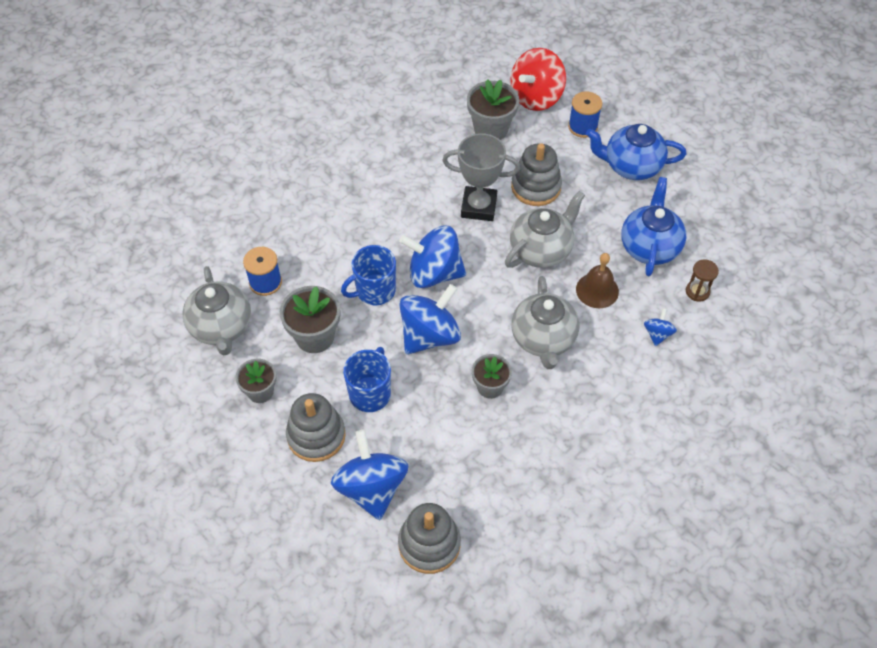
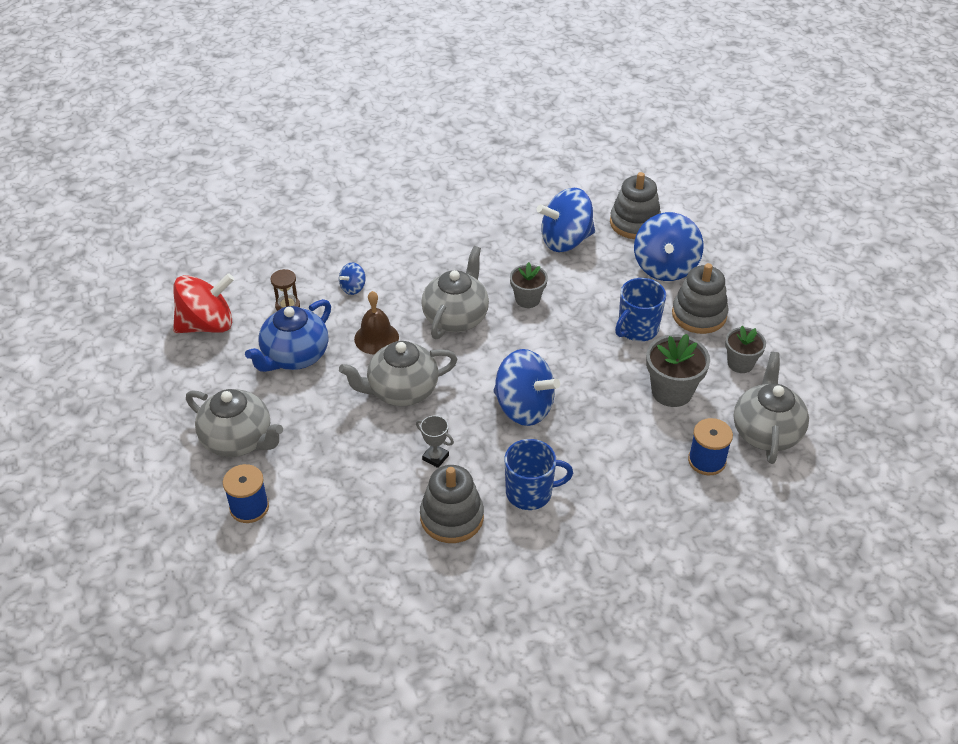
camera: 155 degrees left, 10 degrees down
(374, 291) = (593, 412): blue mug -> blue mug (530, 492)
(429, 335) = (559, 355): blue spinning top -> blue spinning top (565, 240)
(478, 207) = (435, 457): grey trophy -> grey trophy, size x0.50
(491, 129) = (358, 547): grey flower pot -> none
(536, 97) = (271, 570): red spinning top -> red spinning top (207, 325)
(536, 187) = (358, 456): grey stacking toy -> grey stacking toy (452, 517)
(631, 166) = (238, 440): blue teapot -> grey teapot

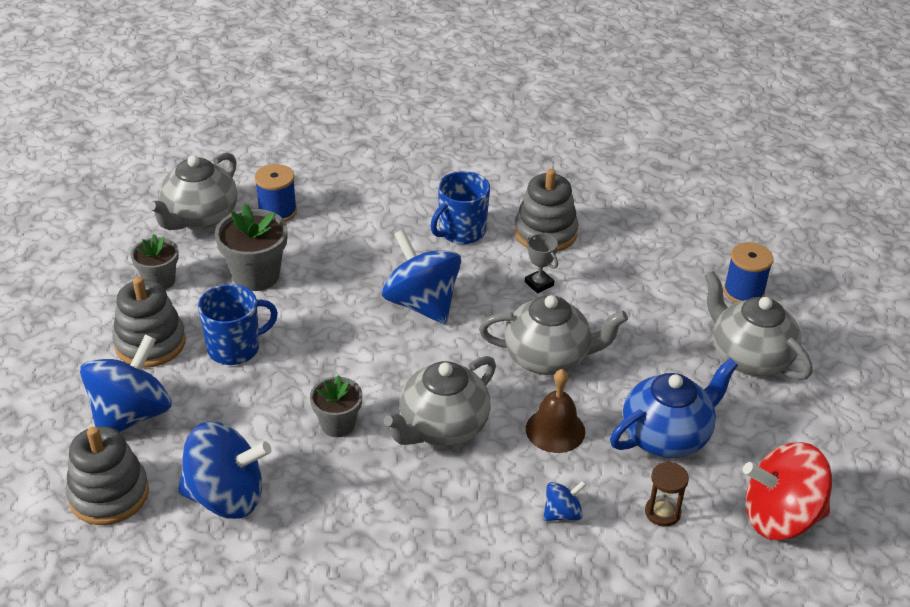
camera: 160 degrees left, 5 degrees down
(530, 492) = (461, 231): blue mug -> blue mug turned 60 degrees counterclockwise

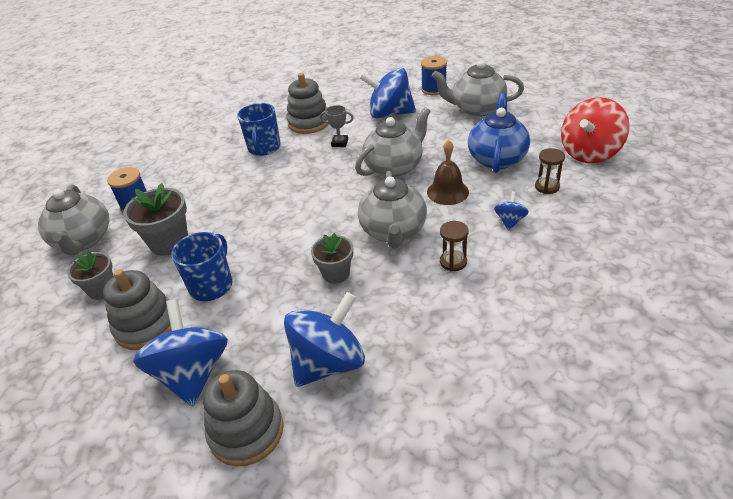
camera: 40 degrees left, 0 degrees up
(422, 303) = (293, 189): blue spinning top -> blue spinning top (390, 114)
(446, 504) = (453, 262): none -> brown hourglass

